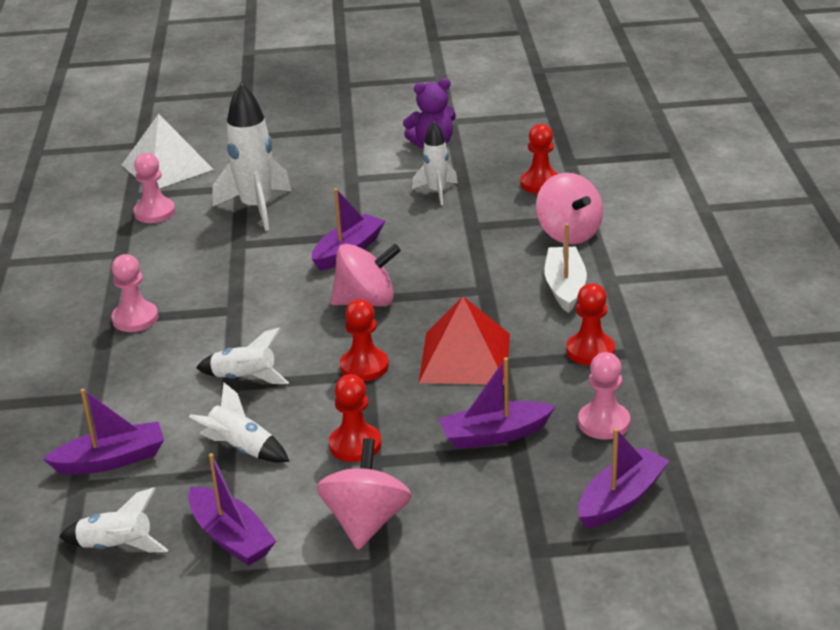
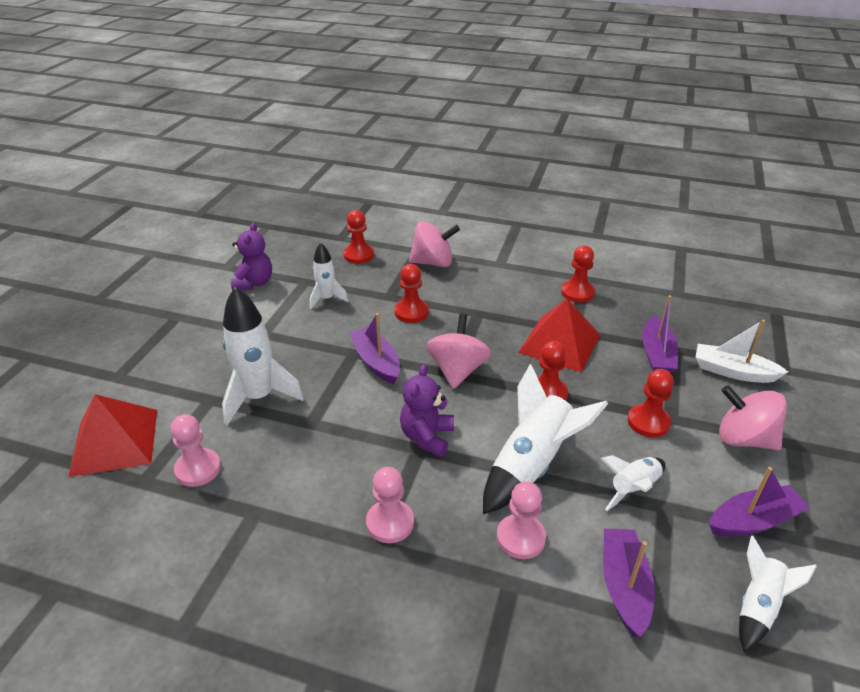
camera: 70 degrees left, 5 degrees up
(167, 167) = (115, 441): white pyramid -> red pyramid
(245, 378) = (532, 464): white rocket -> white rocket, size x1.73
(252, 309) = (427, 437): none -> purple teddy bear
(452, 247) = (411, 312): none -> red pawn
(565, 287) = (497, 282): white boat -> white boat (733, 372)
(604, 423) = (657, 309): pink pawn -> pink pawn (520, 538)
(621, 499) = (737, 325): purple boat -> none

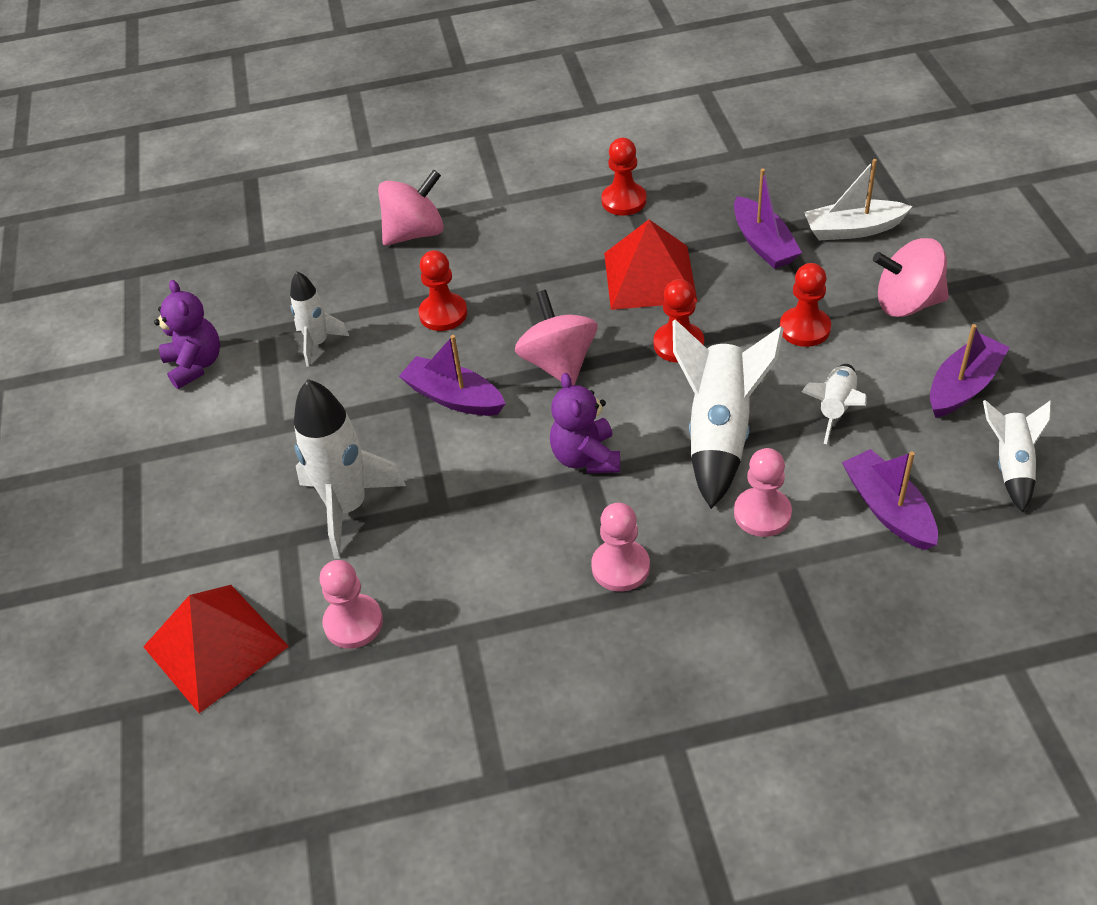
camera: 25 degrees left, 10 degrees up
(359, 255) = (306, 263): red pawn -> none

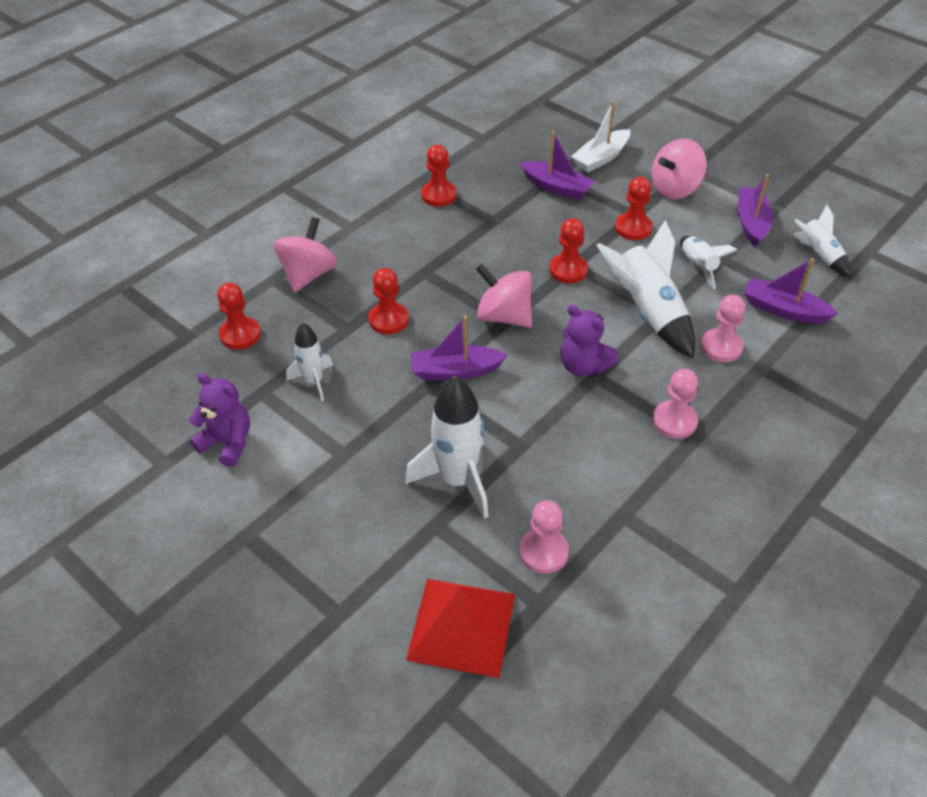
camera: 40 degrees left, 0 degrees up
(300, 266) = (240, 334): none -> red pawn
(649, 277) = (506, 236): red pyramid -> none

